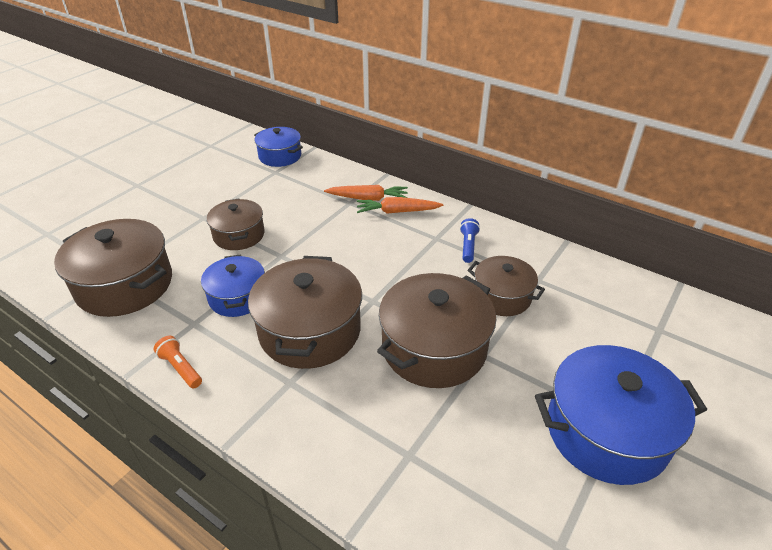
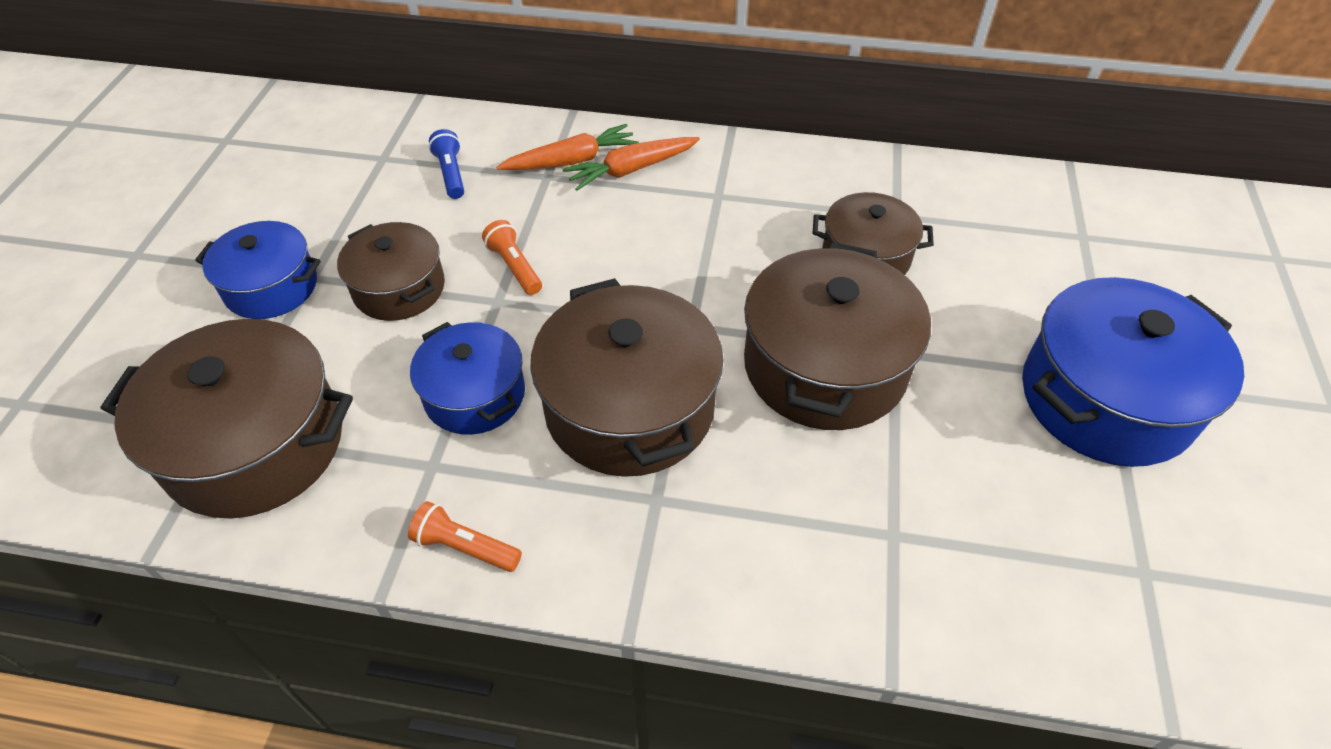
camera: 25 degrees left, 10 degrees up
(280, 156) = (371, 127): blue pot -> blue pot (271, 287)
(301, 242) = (515, 267): none -> orange flashlight
(468, 246) = (771, 194): blue flashlight -> blue flashlight (451, 174)

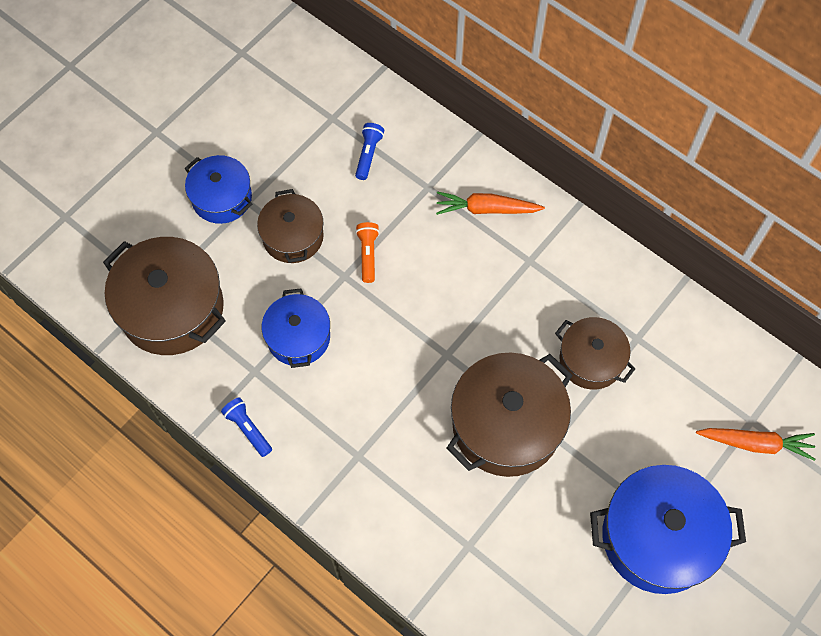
camera: 30 degrees right, 15 degrees up
(465, 547) = (248, 429): orange flashlight -> blue flashlight
(571, 161) = (452, 181): orange carrot -> orange carrot (755, 444)
(629, 407) = (377, 391): brown pot -> none

